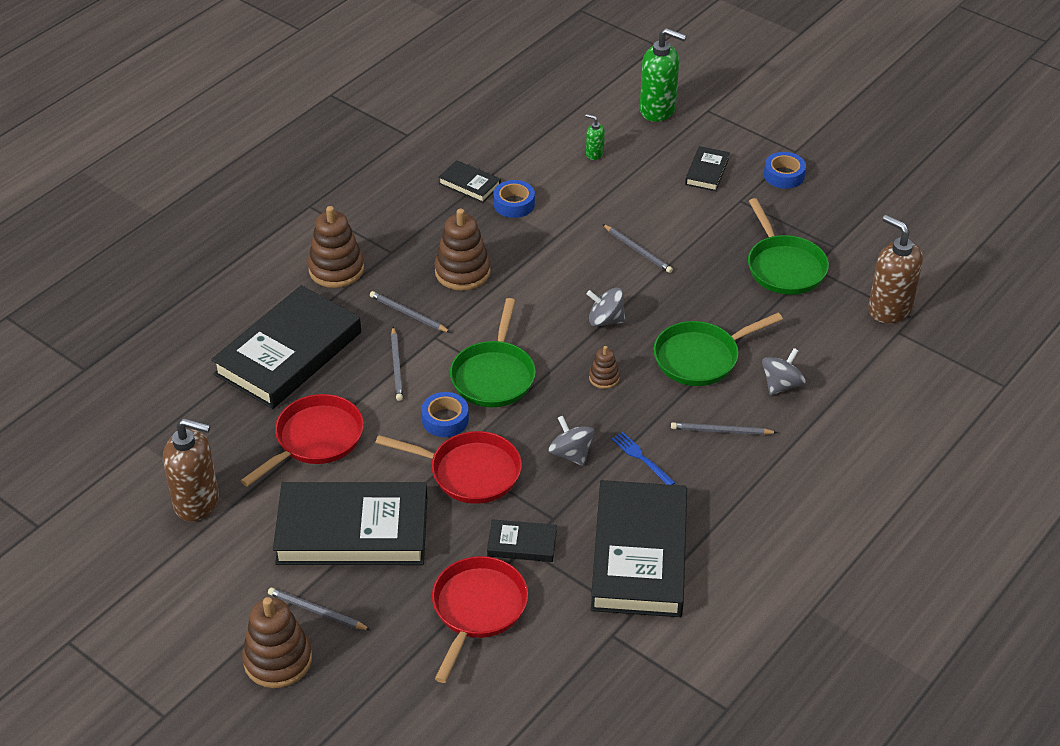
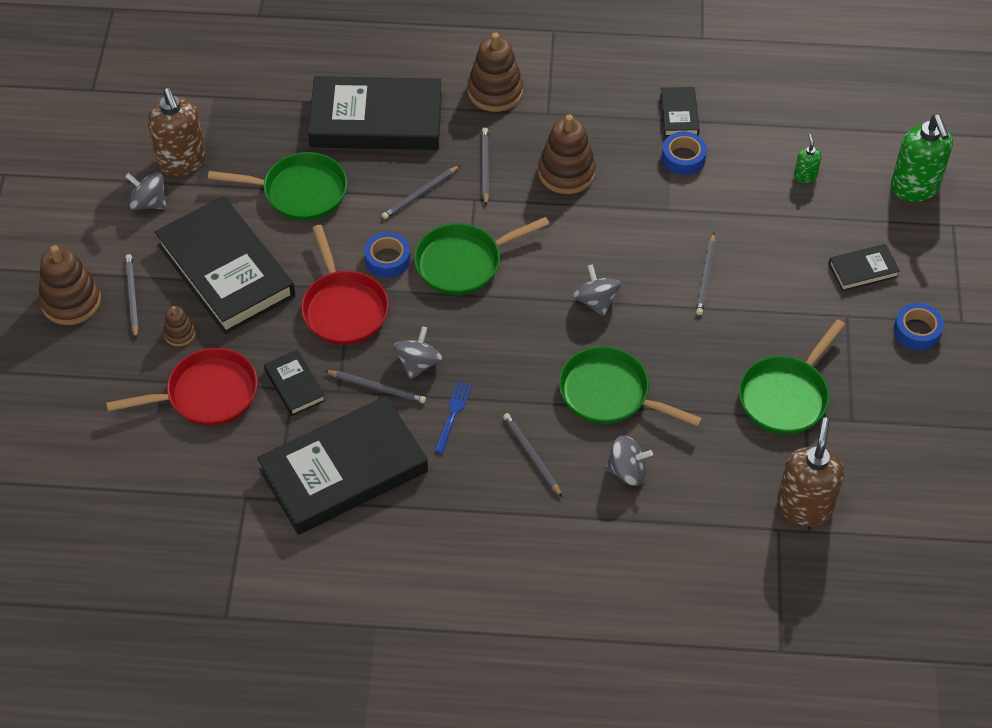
camera: 55 degrees right, 10 degrees up
(220, 548) = (149, 203): none -> grey spinning top
(315, 440) = (299, 192): red pan -> green pan
(572, 491) = (377, 388): none -> grey pencil
(604, 378) = (525, 338): brown stacking toy -> brown stacking toy (179, 334)

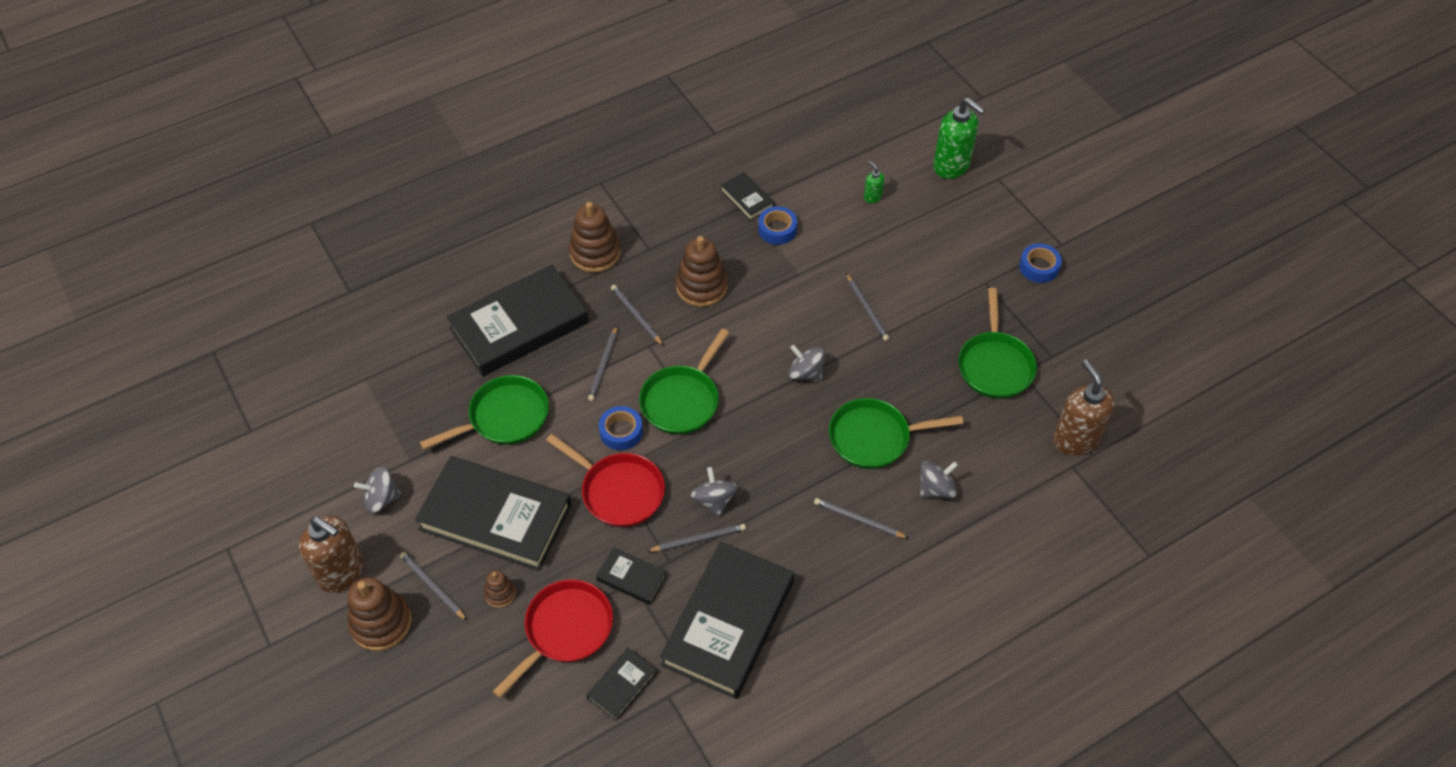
camera: 35 degrees left, 0 degrees up
(182, 162) = (383, 448): brown soap dispenser -> brown soap dispenser (341, 572)
(453, 414) = (774, 524): blue fork -> none
(863, 270) = (968, 243): black book -> black book (622, 685)

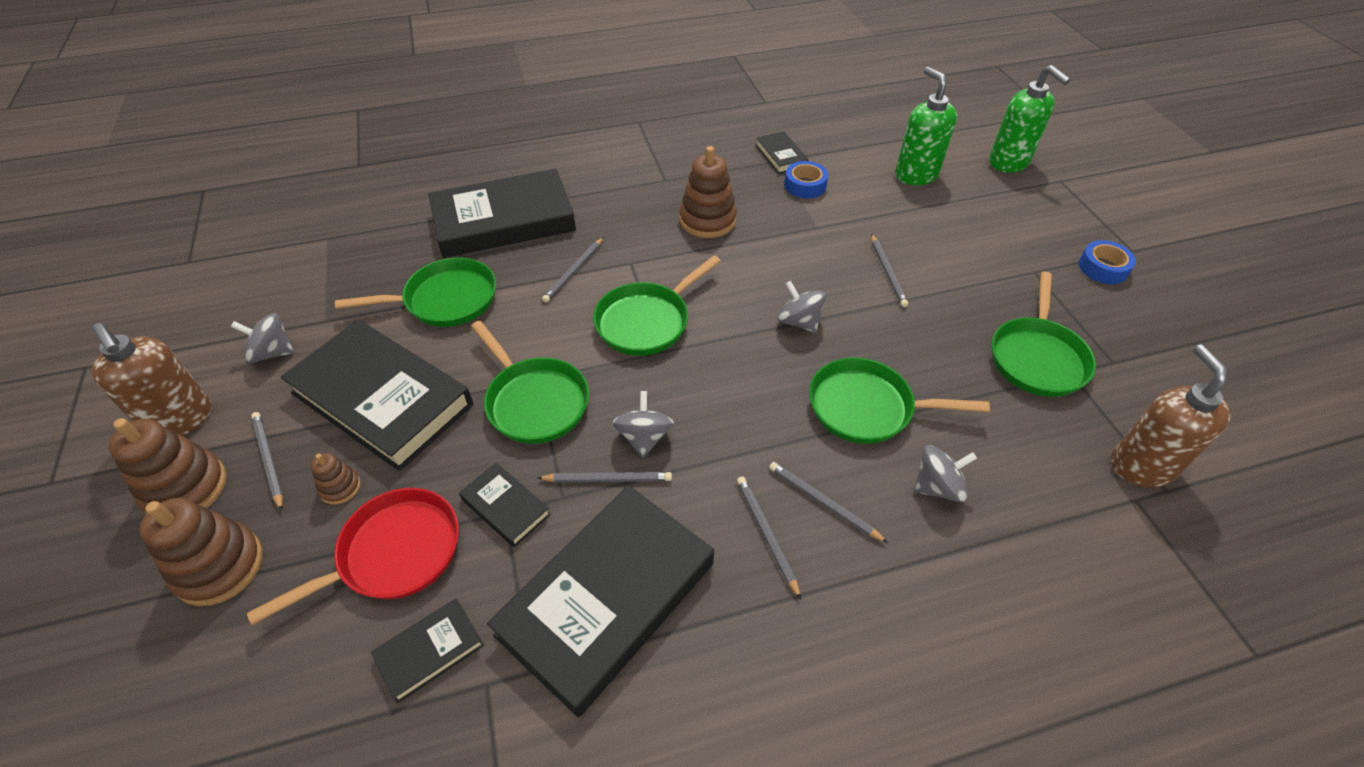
camera: 15 degrees right, 5 degrees down
(595, 253) = (609, 174): brown stacking toy -> brown stacking toy (219, 566)
(618, 491) = (534, 401): red pan -> green pan
(621, 432) = (564, 339): blue tape -> none
(636, 316) = (628, 233): grey pencil -> grey pencil (766, 534)
(872, 197) = (916, 175): green soap dispenser -> green soap dispenser, size x2.15

